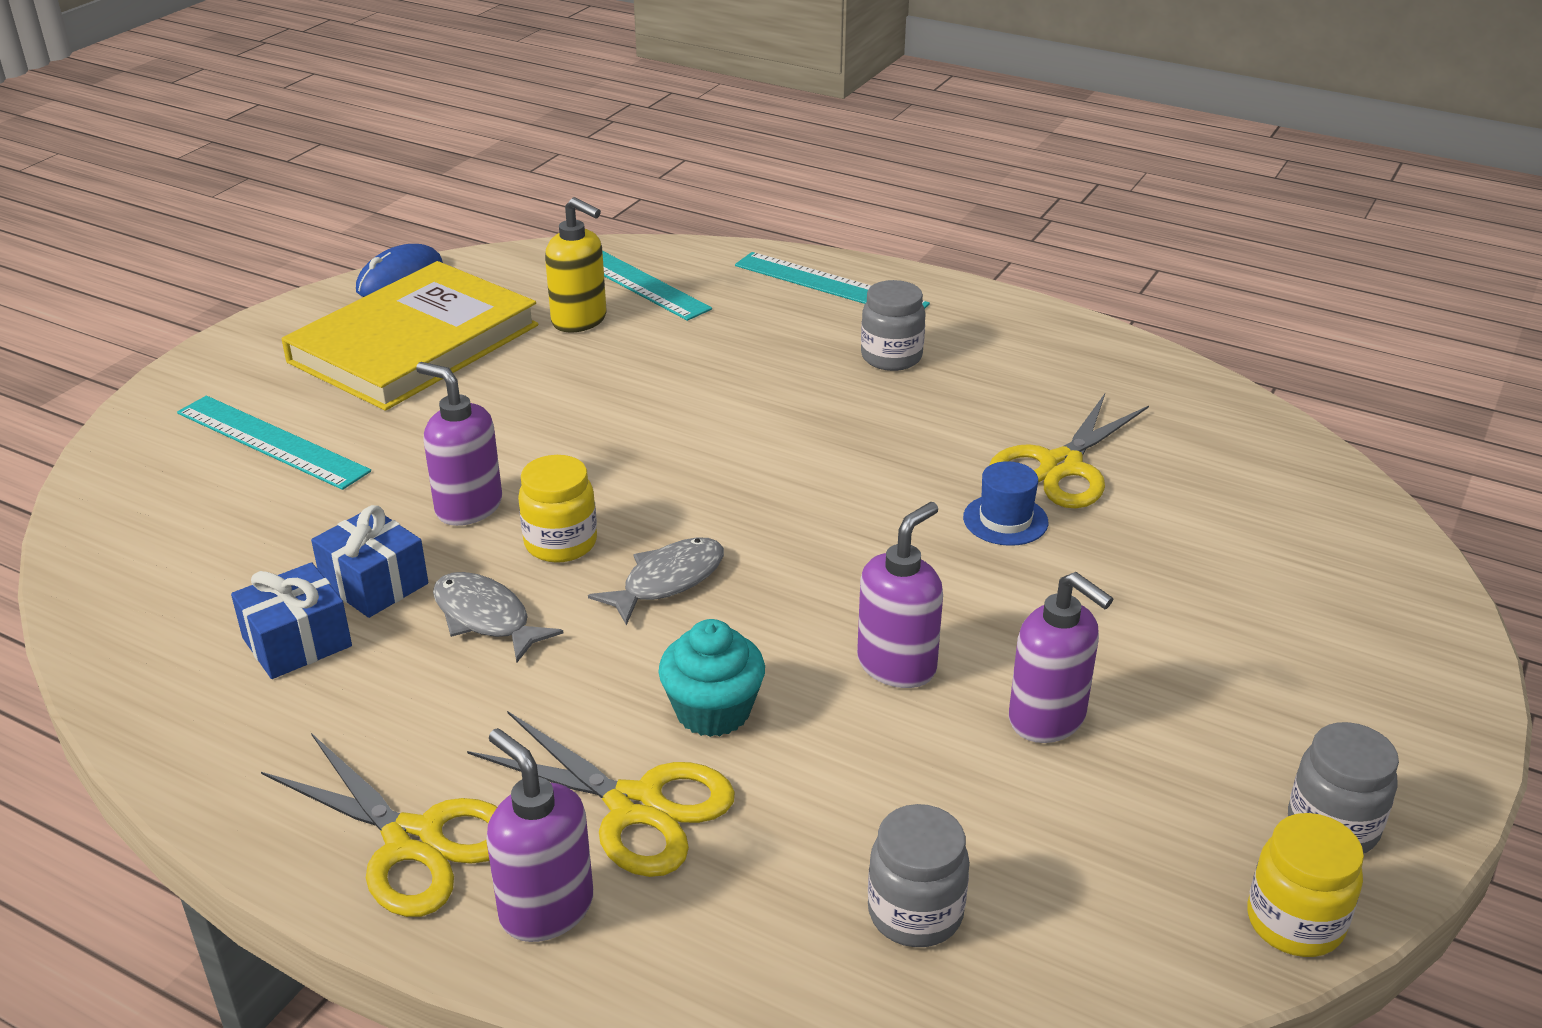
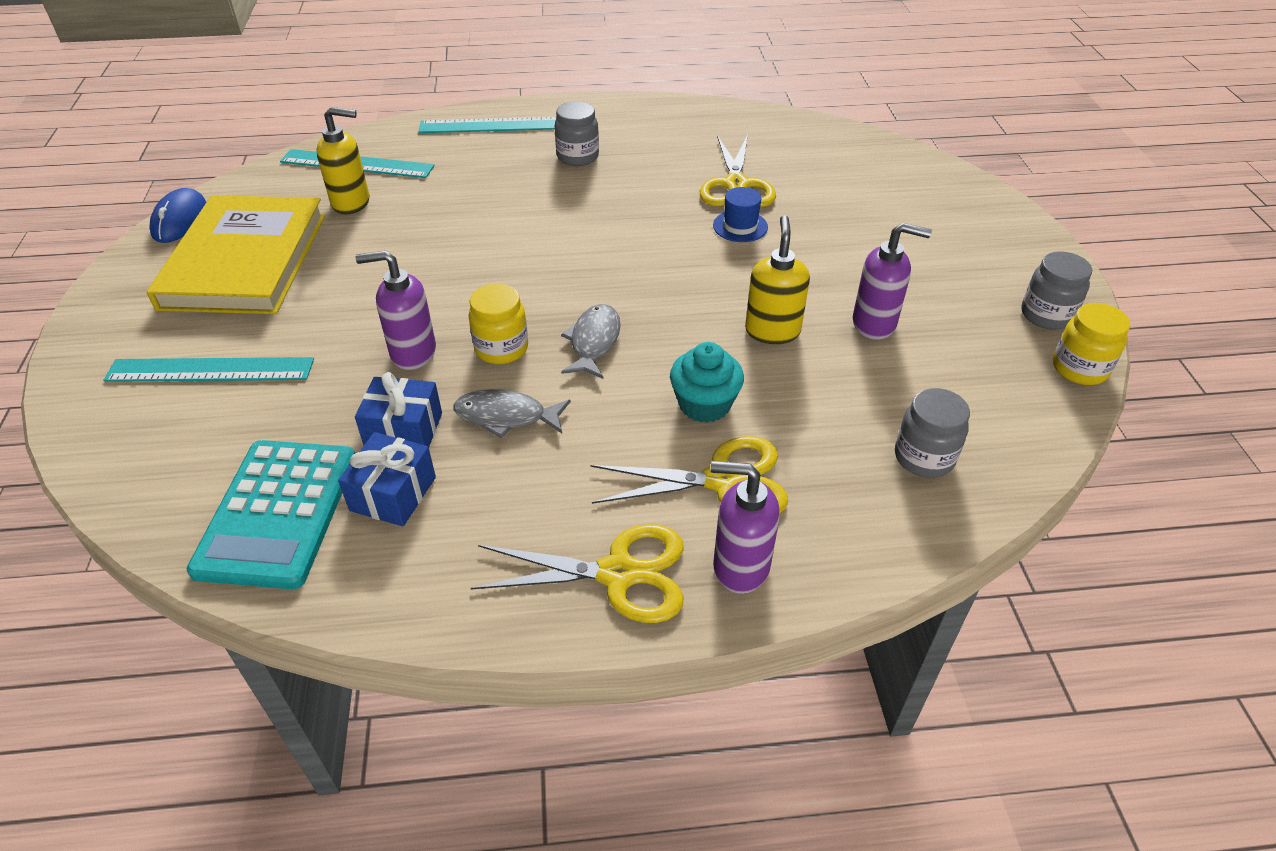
camera: 35 degrees left, 10 degrees up
(183, 608) = (277, 513): none -> turquoise calculator
(897, 665) = (772, 331): purple soap dispenser -> yellow soap dispenser

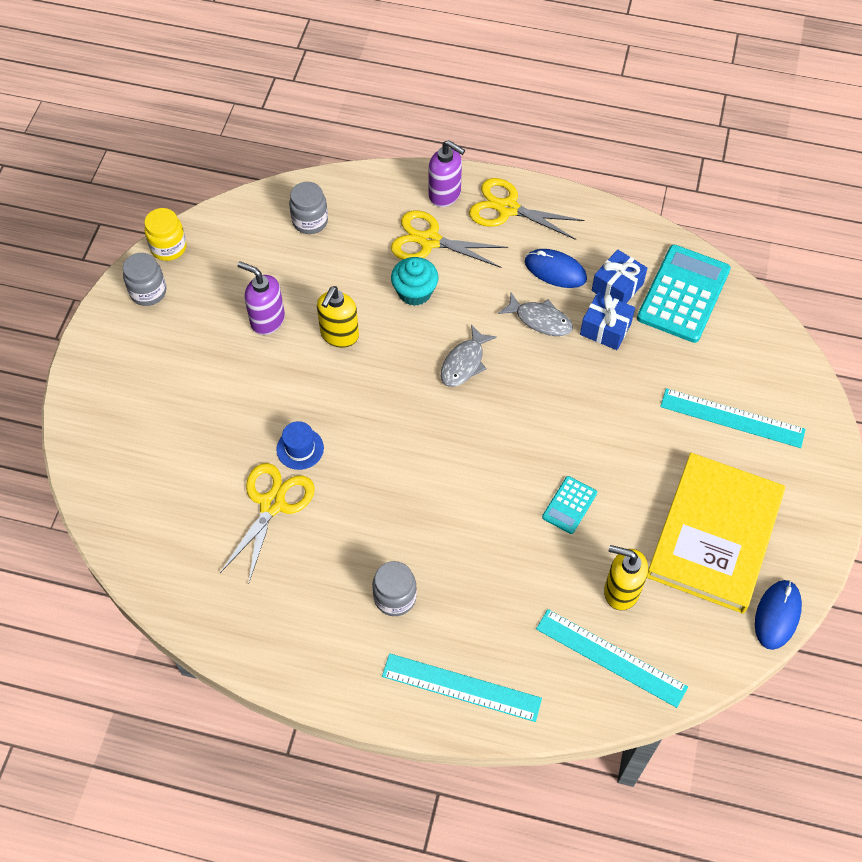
camera: 160 degrees left, 15 degrees up
(412, 352) = (591, 391): purple soap dispenser -> none
(419, 248) = (569, 505): none -> turquoise calculator
(501, 349) = (529, 376): yellow jar -> none
(502, 491) = (555, 270): none -> blue mouse

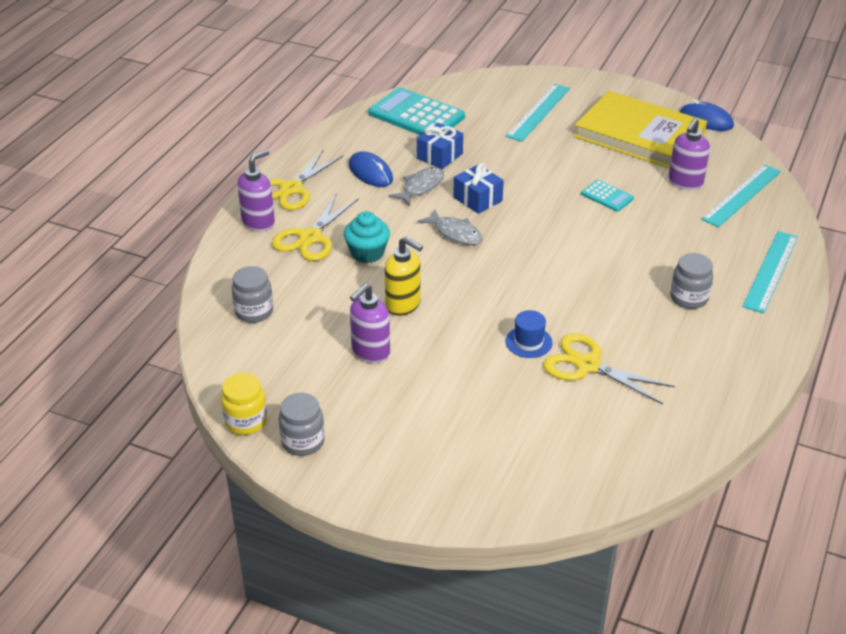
camera: 80 degrees left, 20 degrees down
(555, 270) = (370, 172): blue mouse -> blue mouse turned 75 degrees counterclockwise
(617, 287) = (399, 144): blue gift -> blue gift (477, 199)
(621, 591) = (685, 183): yellow soap dispenser -> purple soap dispenser

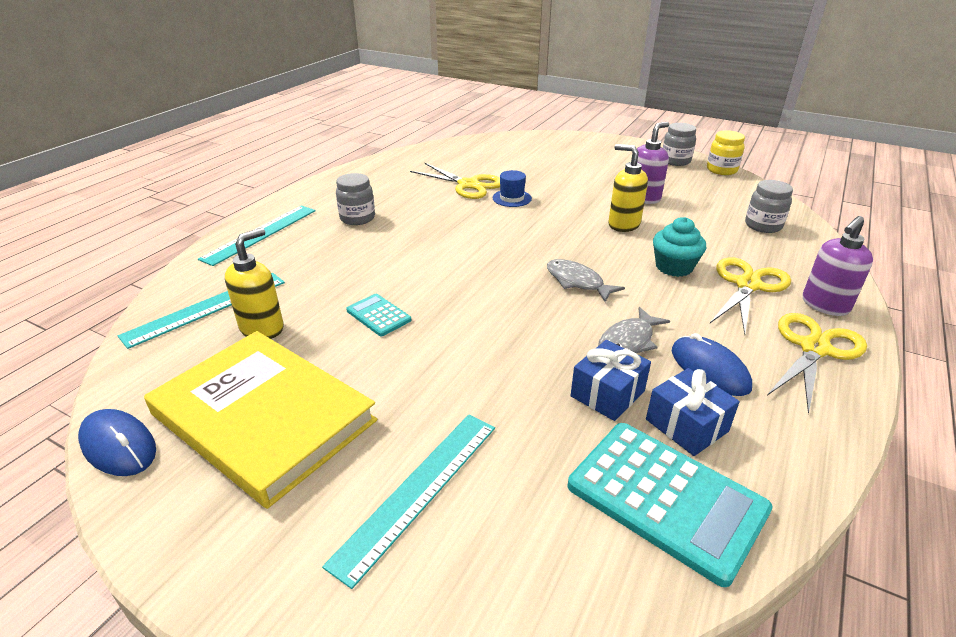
camera: 175 degrees left, 5 degrees down
(477, 199) = (549, 320): blue gift -> blue gift (686, 425)
(685, 183) = (262, 328): purple soap dispenser -> yellow soap dispenser

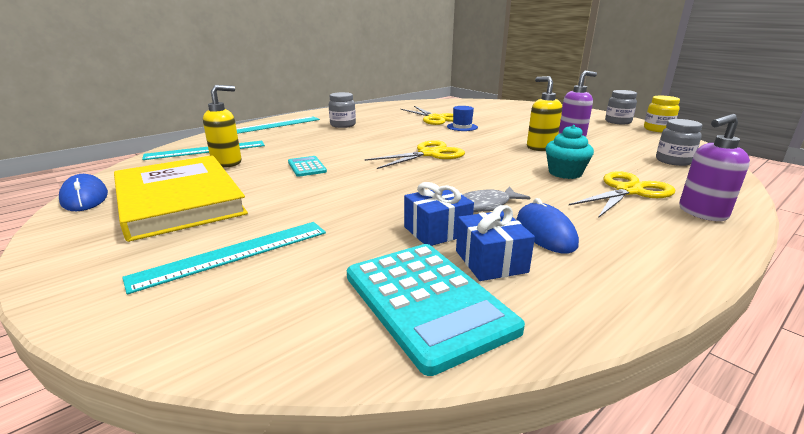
camera: 20 degrees right, 10 degrees down
(577, 282) = (472, 170): grey fish -> none
(814, 349) = (668, 237): yellow scissors -> yellow scissors (429, 154)

